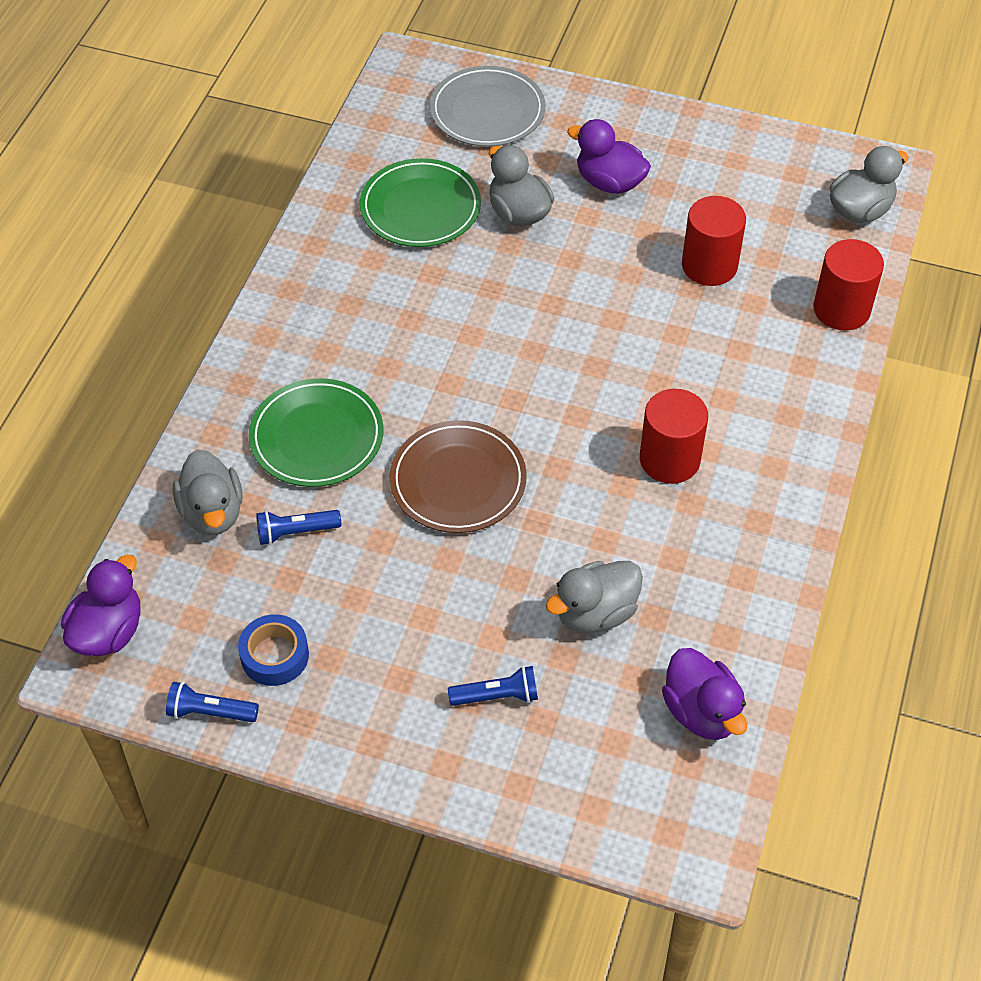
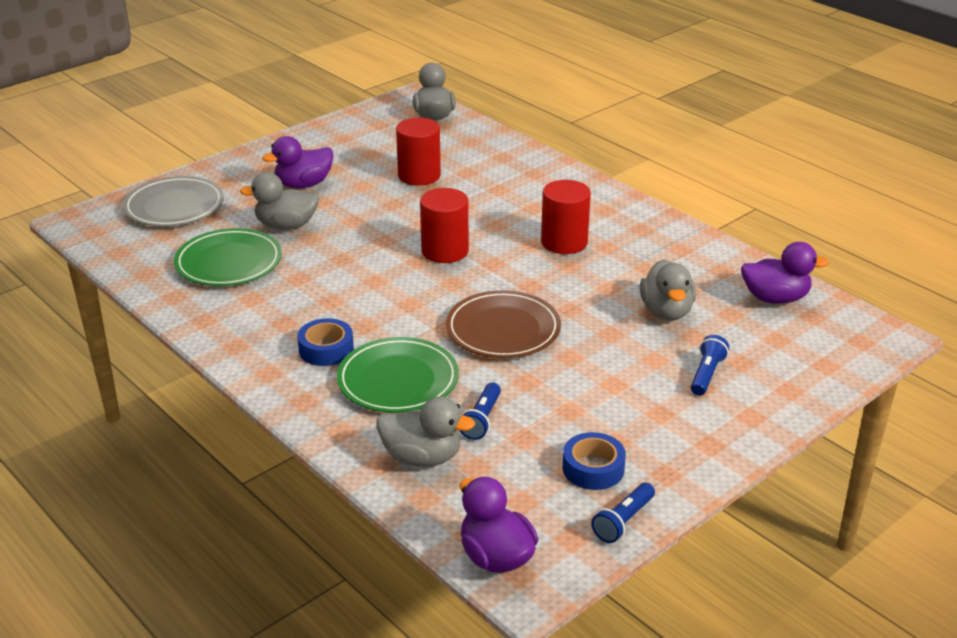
camera: 60 degrees left, 20 degrees down
(329, 358) = (326, 349): none -> blue tape
(841, 309) = (504, 147): red cylinder -> red cylinder (445, 251)

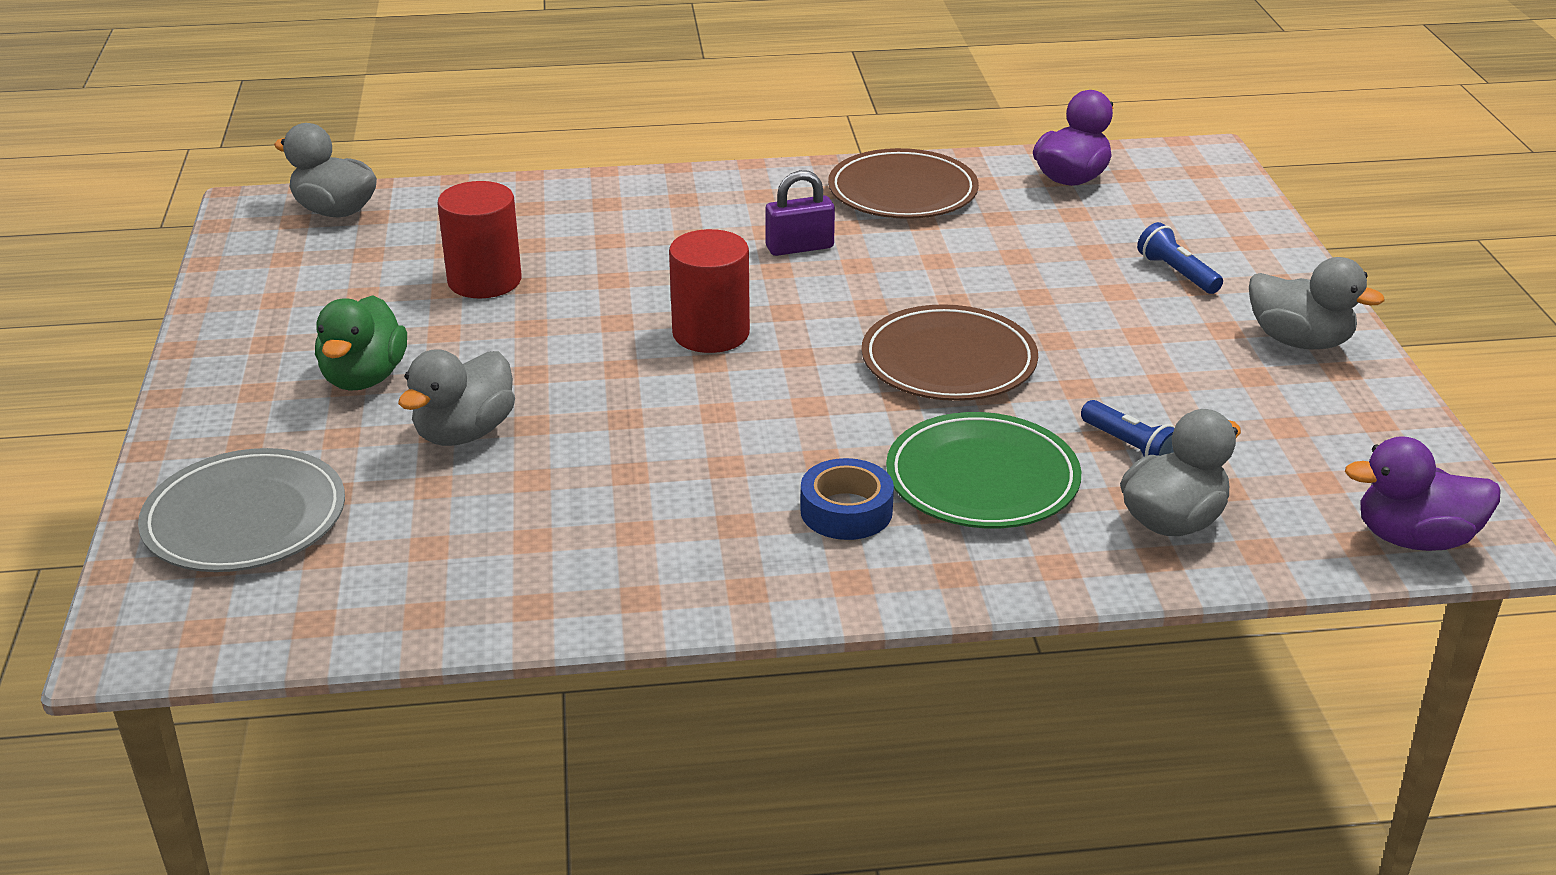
camera: 55 degrees left, 0 degrees up
(228, 262) = (500, 520): green plate -> none
(303, 184) = (364, 378): purple duck -> green duck
(564, 242) = (799, 247): red cylinder -> purple padlock
(593, 468) = (1294, 410): blue tape -> none
(623, 521) = (1406, 429): blue flashlight -> none
(666, 311) = (1028, 246): grey duck -> grey duck (1299, 341)
(672, 249) = (902, 191): none -> brown plate

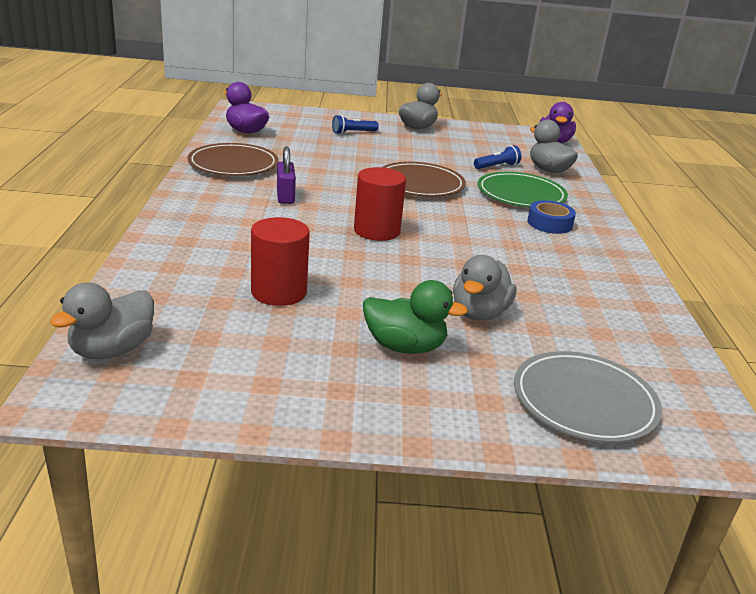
camera: 85 degrees left, 5 degrees down
(464, 433) = (479, 313): grey duck -> grey duck turned 75 degrees clockwise

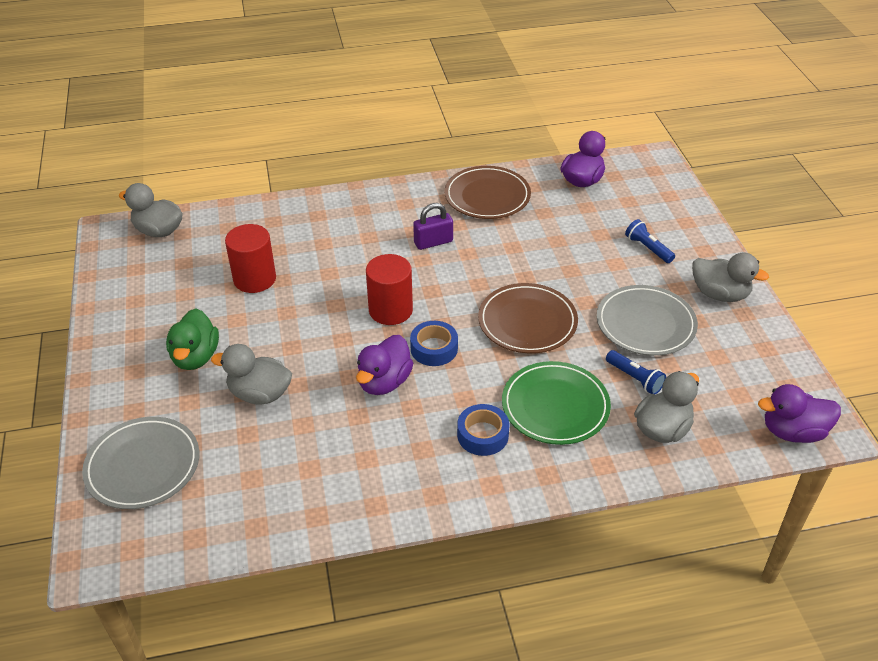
camera: 80 degrees right, 15 degrees up
(439, 151) = (645, 324): none -> grey plate
(439, 222) = (434, 348): none -> blue tape
(477, 250) = (384, 382): none -> purple duck

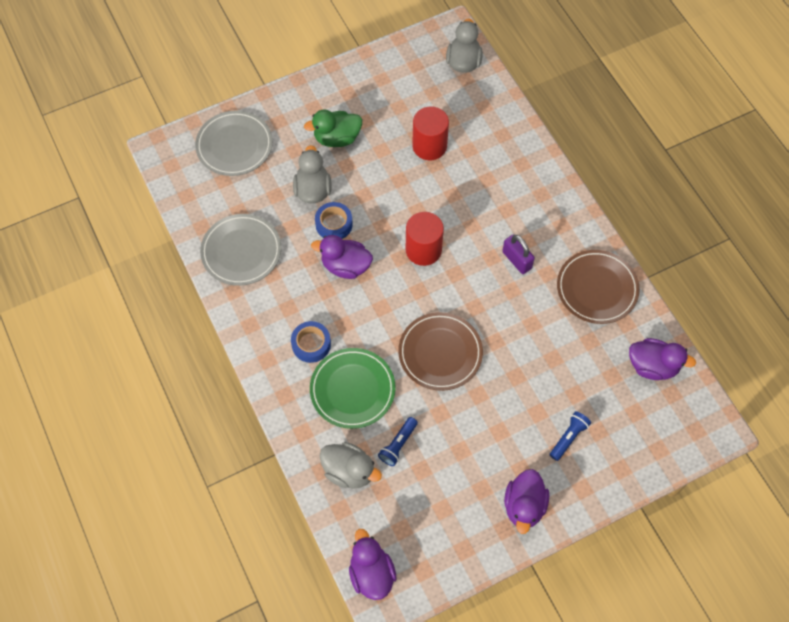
camera: 75 degrees right, 20 degrees up
(434, 348) = (390, 291): blue tape -> blue tape (334, 224)
(645, 324) = (465, 446): grey plate -> grey plate (241, 251)
(719, 294) = (524, 506): grey duck -> purple duck

